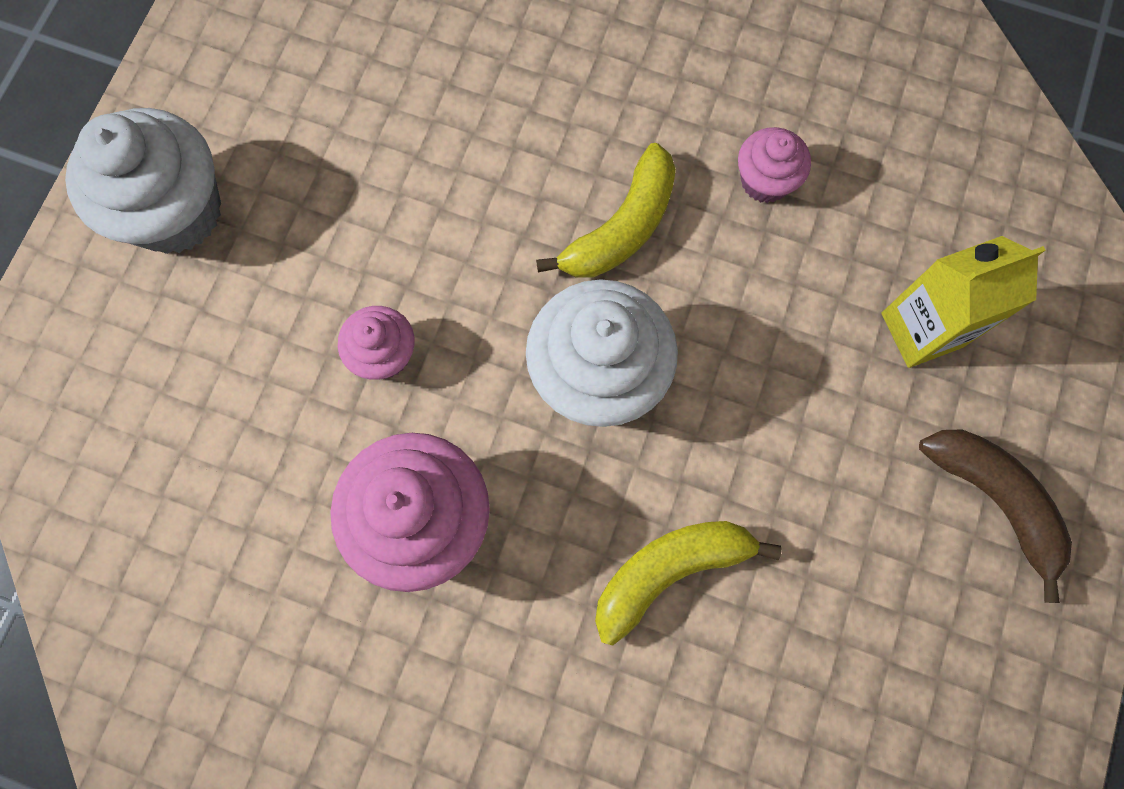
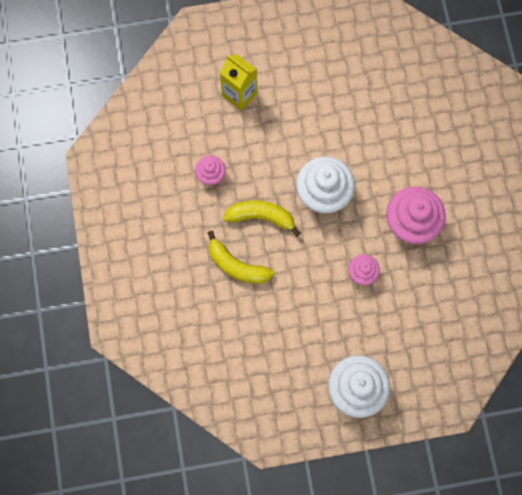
camera: 120 degrees left, 0 degrees up
(669, 571) = (376, 135): yellow banana -> yellow banana (236, 265)
(994, 500) = (288, 46): brown banana -> none

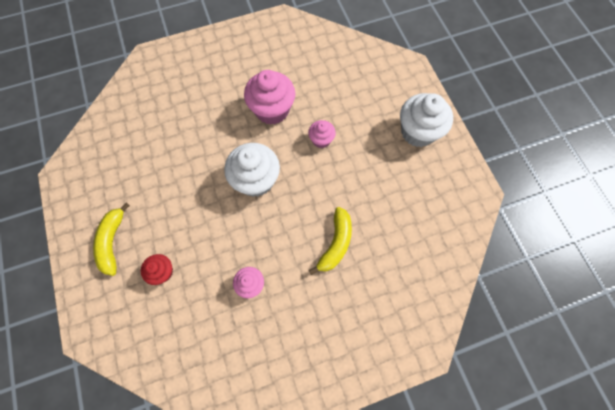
camera: 100 degrees left, 5 degrees down
(239, 94) = (162, 272): yellow carton -> red cupcake
(261, 217) = (285, 229): yellow banana -> yellow banana (112, 241)

